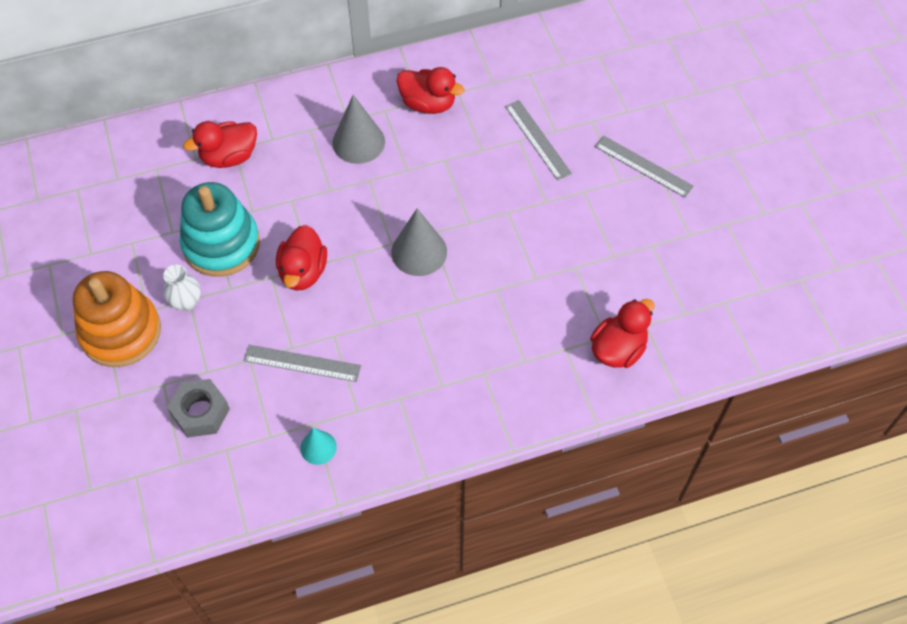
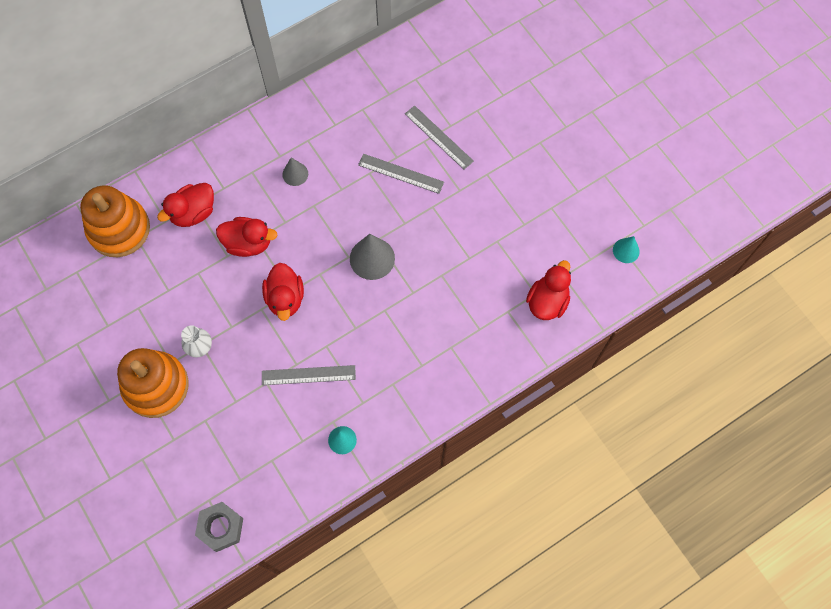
camera: 15 degrees left, 10 degrees up
(140, 155) = (119, 229): none -> orange stacking toy
(201, 412) = (242, 436): grey nut -> grey nut (221, 527)
(221, 244) = (212, 291): turquoise stacking toy -> none
(358, 142) = (295, 174): grey cone -> grey cone, size x0.59
(428, 104) = (341, 126): red duck -> red duck (248, 243)
(643, 166) = (528, 141): grey ruler -> grey ruler (401, 173)
(732, 314) = (626, 250): none -> turquoise cone

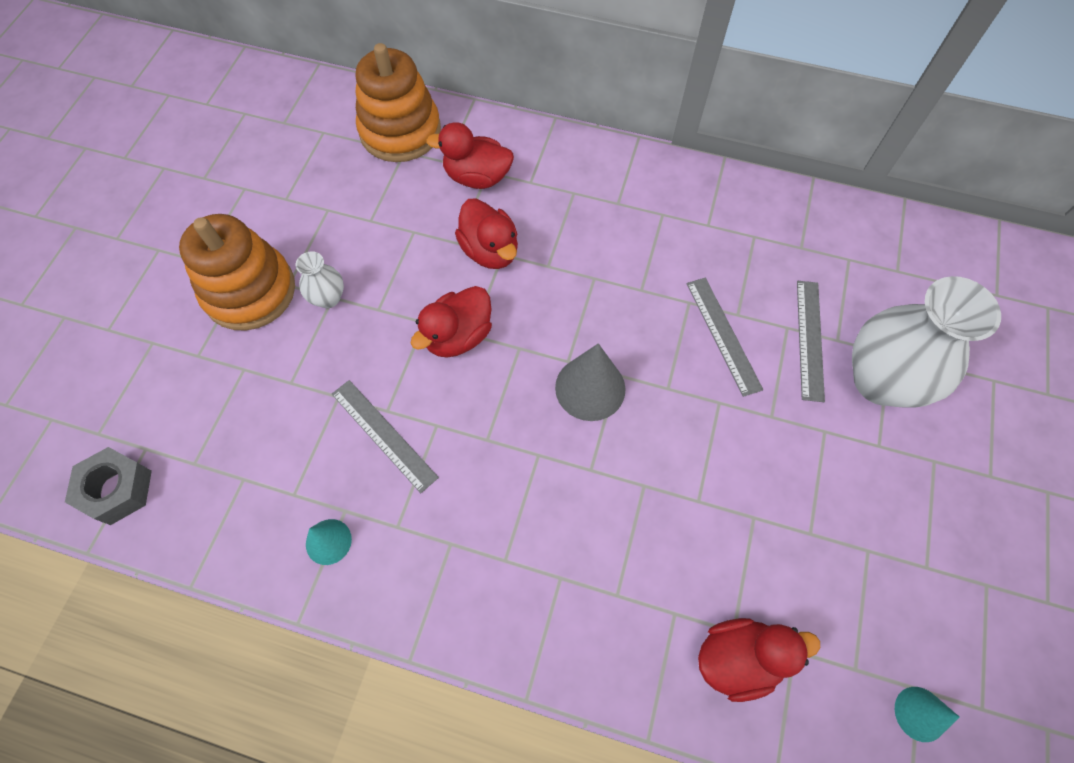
camera: 50 degrees right, 5 degrees down
(295, 174) = (612, 232): grey cone -> none
(486, 127) = (880, 381): none -> white vase

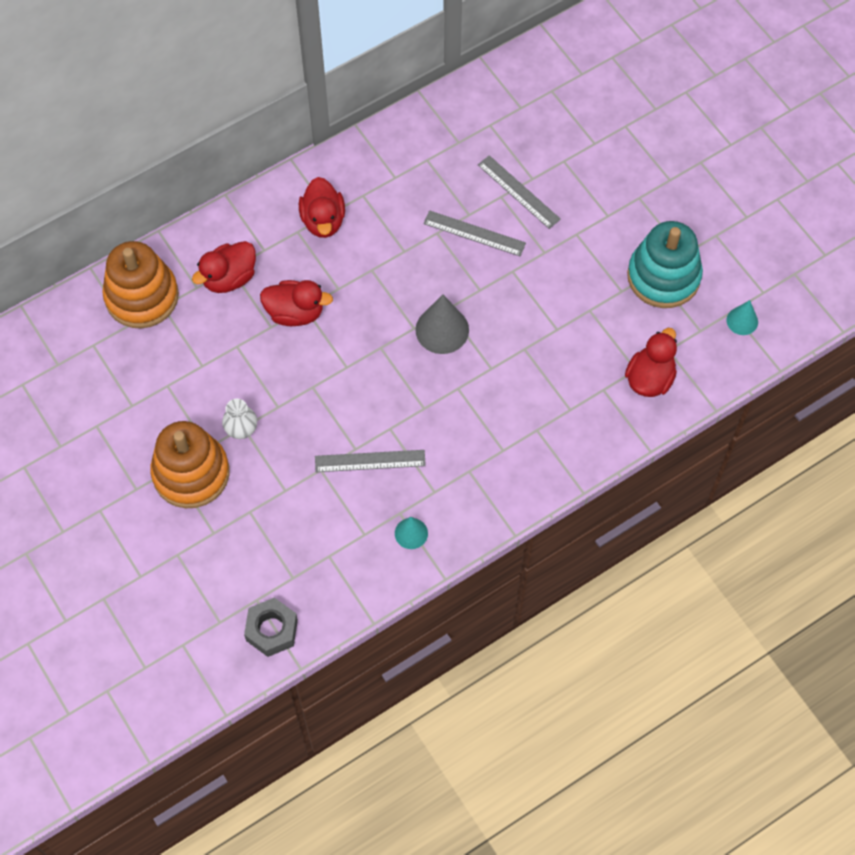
camera: 50 degrees left, 0 degrees up
(458, 336) = (340, 375): red duck -> red duck (323, 220)
(875, 566) = (663, 276): none -> turquoise stacking toy
(880, 381) = (574, 180): white vase -> none

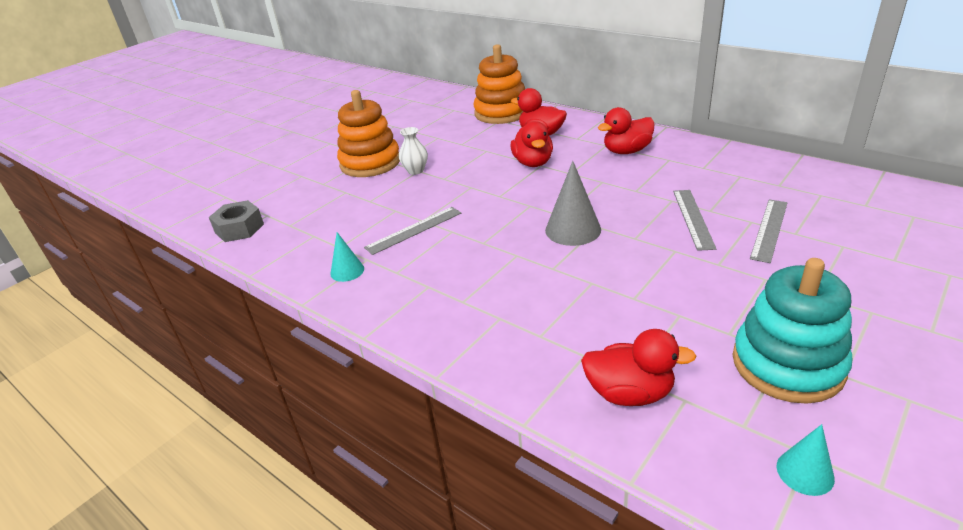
camera: 75 degrees right, 30 degrees down
(370, 461) = (414, 230): grey ruler -> grey ruler turned 75 degrees clockwise

